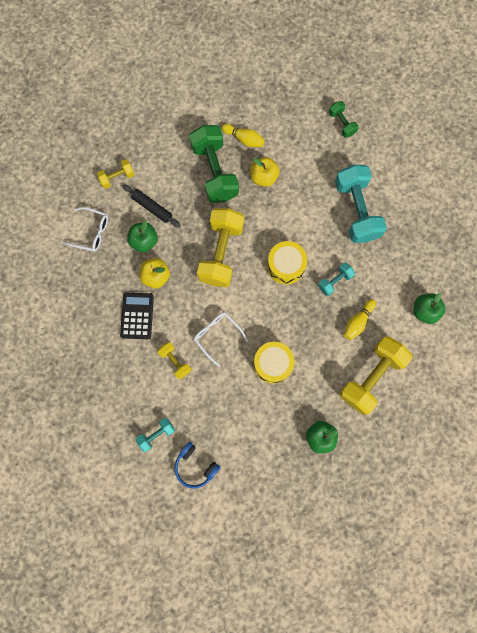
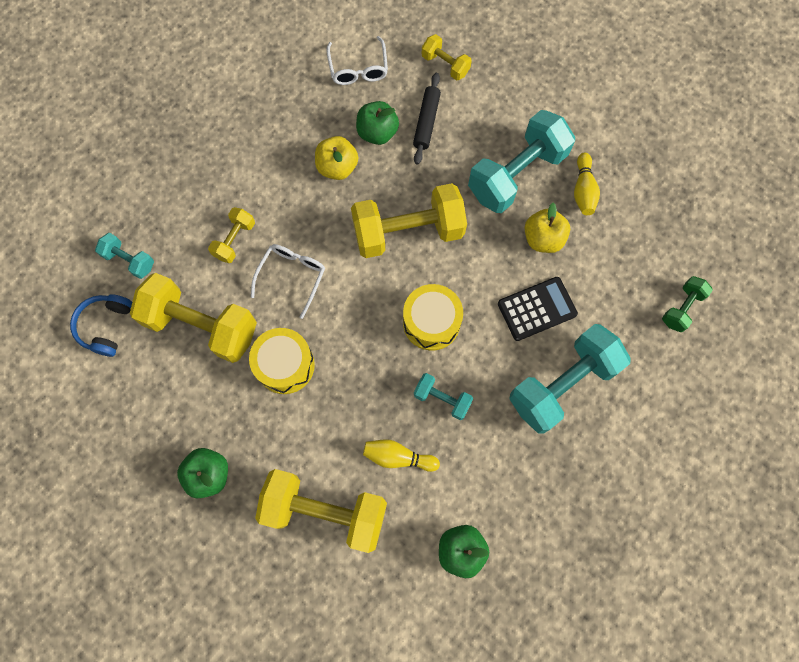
camera: 65 degrees right, 5 degrees down
(137, 316) = (274, 168): black calculator -> black calculator (536, 309)
(214, 171) = (516, 174): green dumbbell -> turquoise dumbbell
(223, 404) = (202, 325): none -> yellow dumbbell

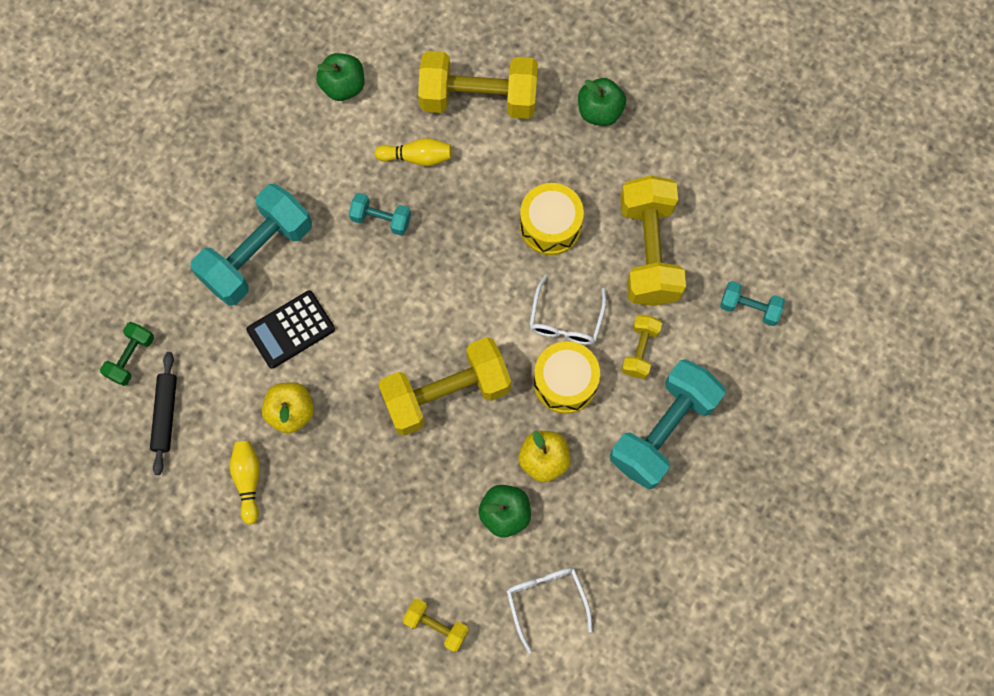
camera: 170 degrees right, 0 degrees up
(106, 326) = (750, 233): blue headphones -> none
(202, 325) = (648, 251): yellow dumbbell -> yellow dumbbell turned 75 degrees clockwise
(426, 122) = (447, 539): black rolling pin -> black rolling pin (165, 415)
(431, 322) = (404, 296): yellow drum -> yellow drum (565, 382)
(516, 174) = (329, 488): turquoise dumbbell -> turquoise dumbbell (663, 430)

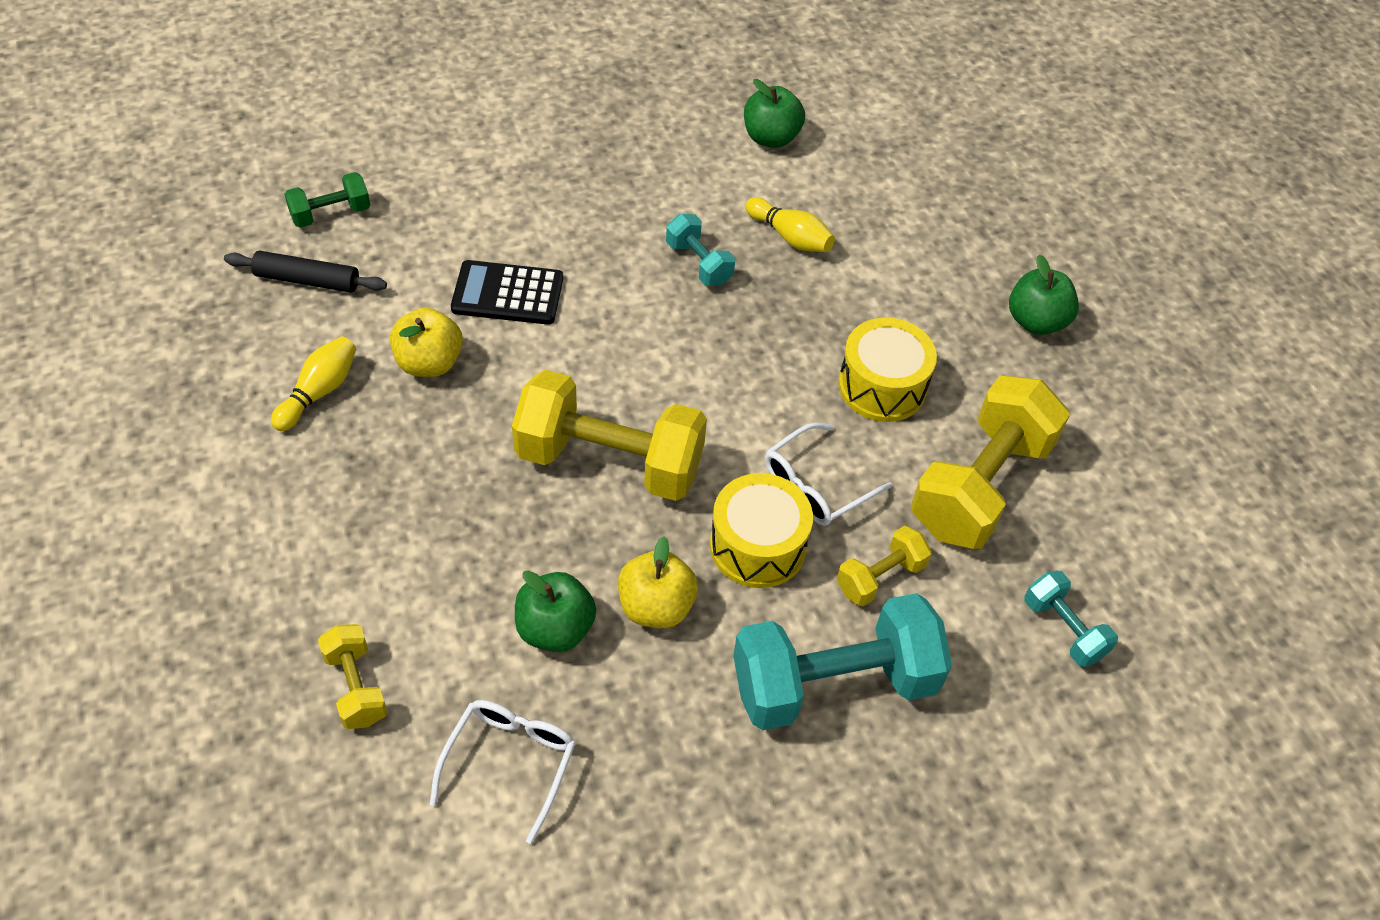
camera: 35 degrees right, 20 degrees down
(165, 415) = (307, 280): black rolling pin -> black rolling pin turned 60 degrees clockwise
(257, 254) = (542, 212): turquoise dumbbell -> none
(478, 98) = (906, 229): yellow dumbbell -> none

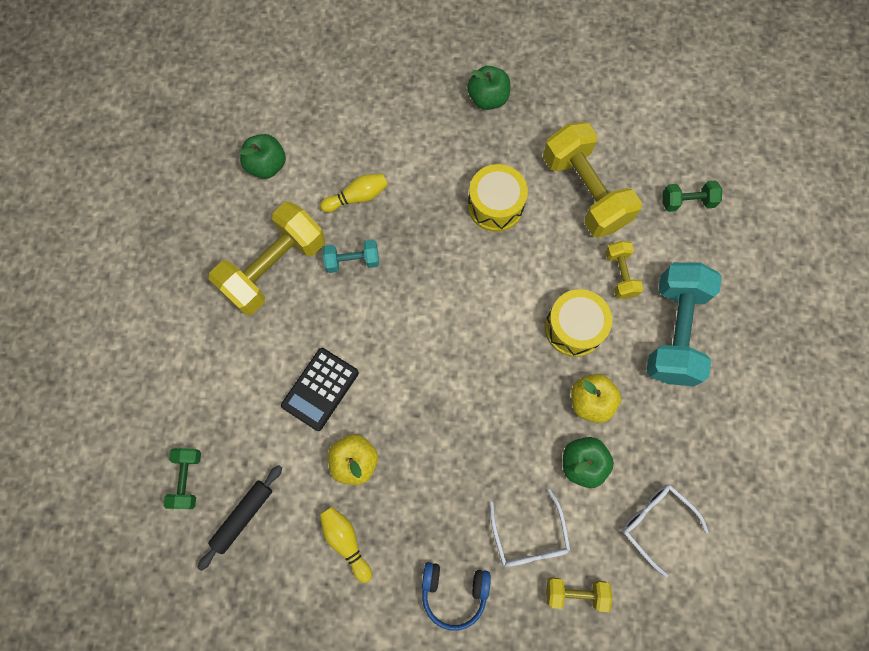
camera: 60 degrees left, 20 degrees up
(298, 534) = (454, 592): none -> blue headphones
(609, 461) = (481, 383): yellow dumbbell -> yellow dumbbell (275, 268)
(816, 485) = (547, 277): white glasses -> white glasses (529, 537)
(1063, 629) = (687, 202): turquoise dumbbell -> green dumbbell

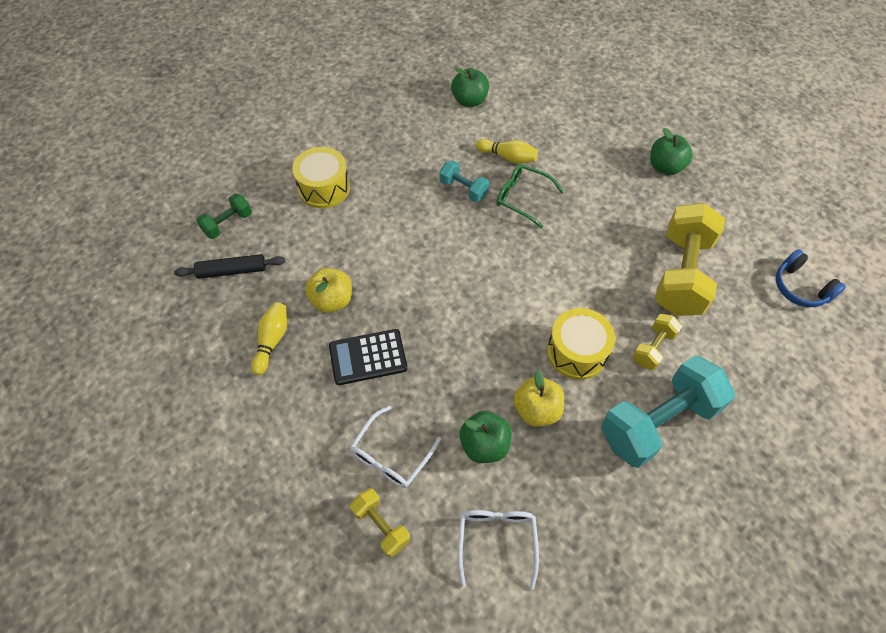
camera: 45 degrees right, 15 degrees down
(275, 268) = (410, 156): yellow dumbbell -> none
(320, 389) = (360, 242): black calculator -> black calculator (368, 357)
(407, 227) = (522, 198): none -> green glasses
(454, 592) = (300, 439): blue headphones -> blue headphones (800, 288)
(495, 205) = (600, 232): yellow drum -> yellow drum (324, 188)
(687, 202) = (765, 345): green dumbbell -> none

